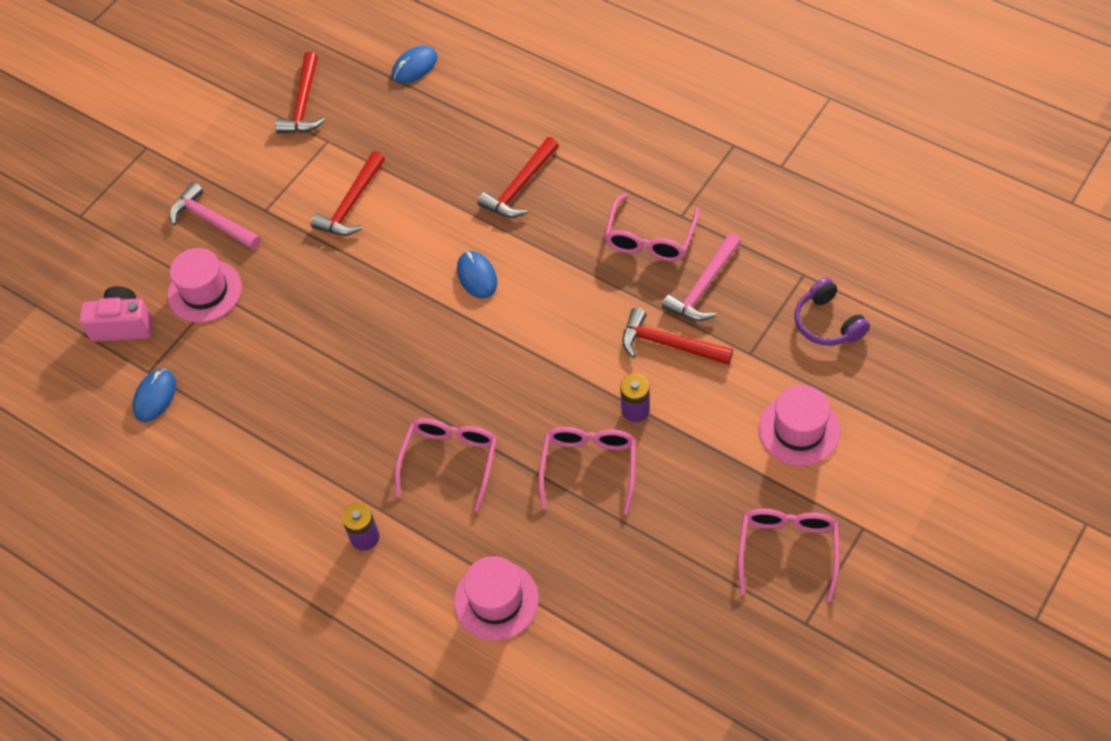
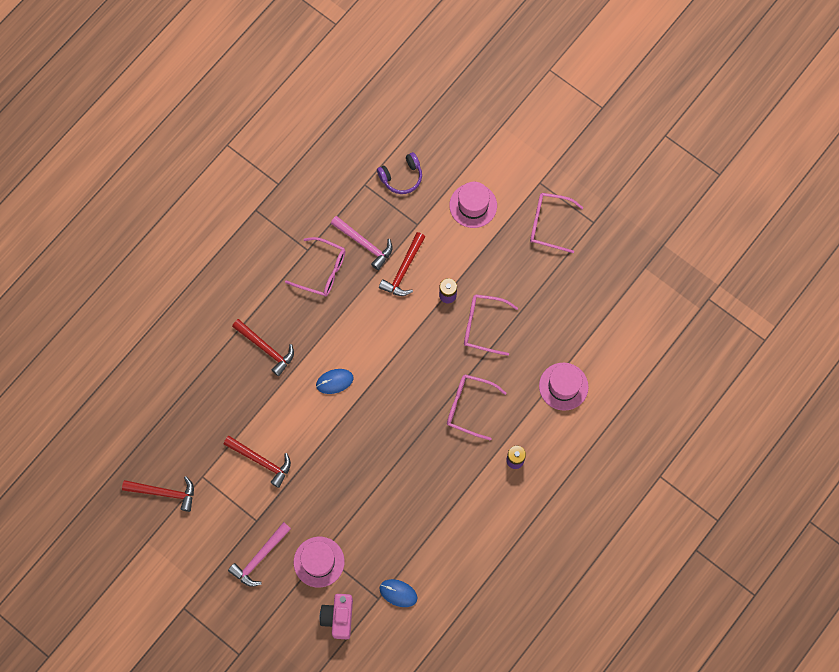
camera: 90 degrees left, 15 degrees up
(414, 66) = (144, 412): blue mouse -> none

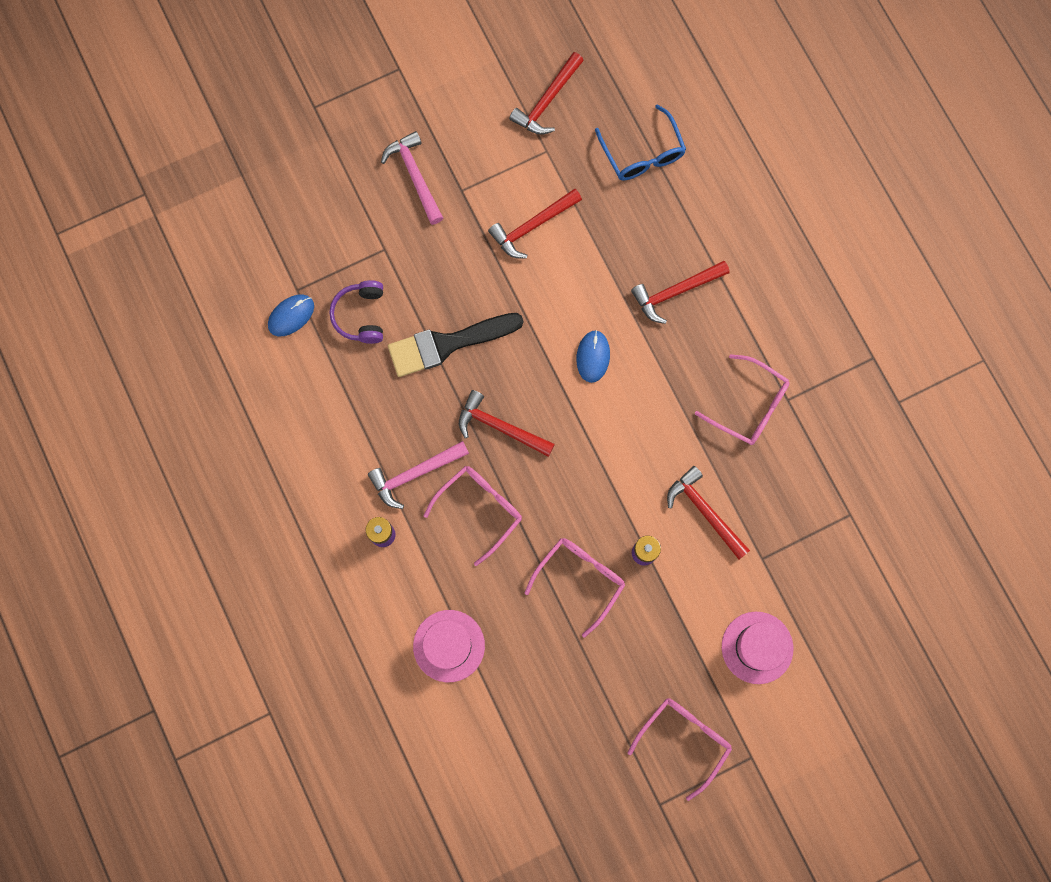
camera: 115 degrees right, 5 degrees up
(176, 411) = (642, 153): none -> blue glasses
(319, 562) = (376, 241): pink hat -> none
(322, 271) = (749, 406): pink glasses -> pink glasses turned 105 degrees counterclockwise
(338, 617) = (298, 235): pink camera -> none
(364, 244) = (764, 476): pink hammer -> pink hammer (414, 474)
(369, 479) = (447, 344): none -> black brush
(401, 177) = (840, 569): purple headphones -> purple headphones (361, 315)
(409, 419) = (500, 427): none -> red hammer

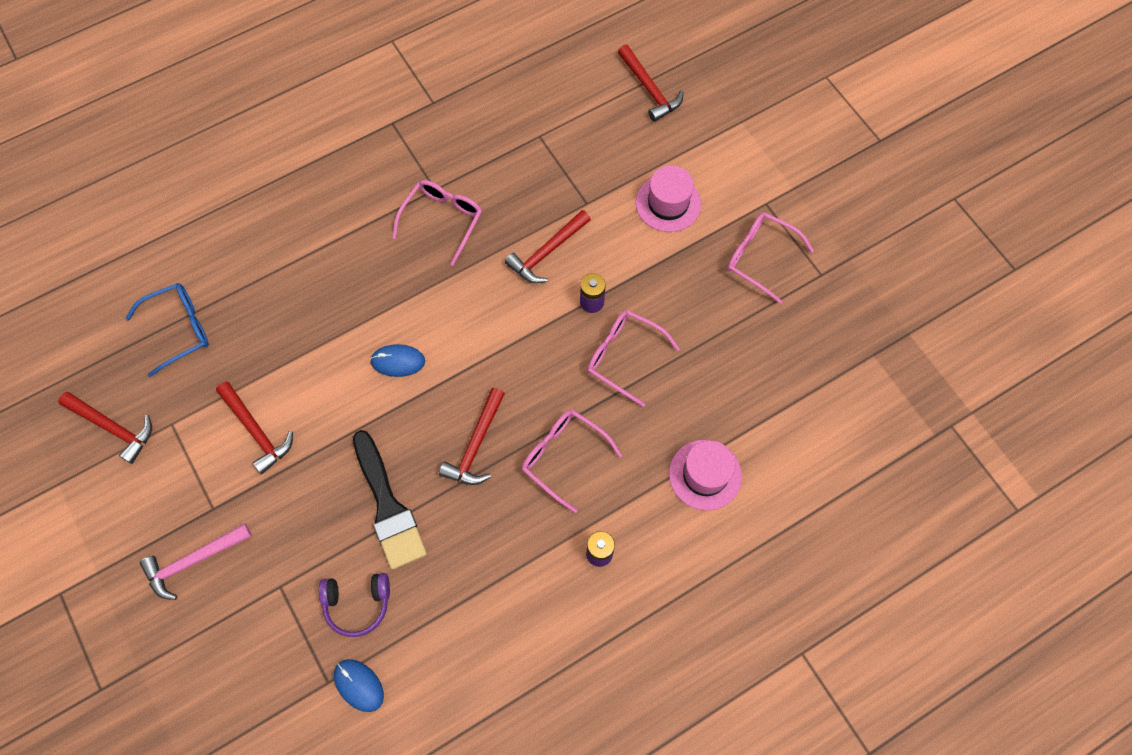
camera: 95 degrees left, 10 degrees down
(414, 474) = (531, 527): pink hammer -> none
(675, 292) = (329, 290): red hammer -> red hammer (649, 89)

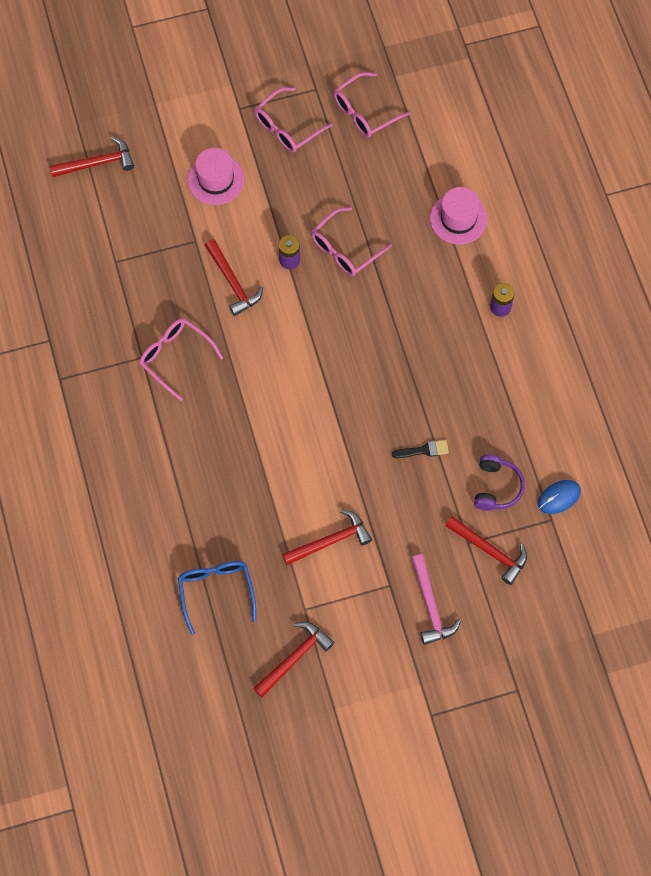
camera: 75 degrees left, 0 degrees up
(388, 507) = (424, 450): black brush -> black brush, size x0.47
(398, 361) = (299, 419): blue mouse -> none
(475, 445) = (389, 375): red hammer -> red hammer (490, 551)
(563, 457) = (417, 314): pink glasses -> pink glasses (364, 112)

